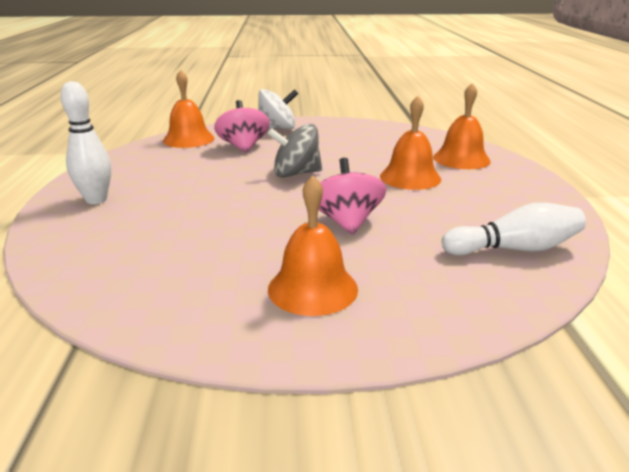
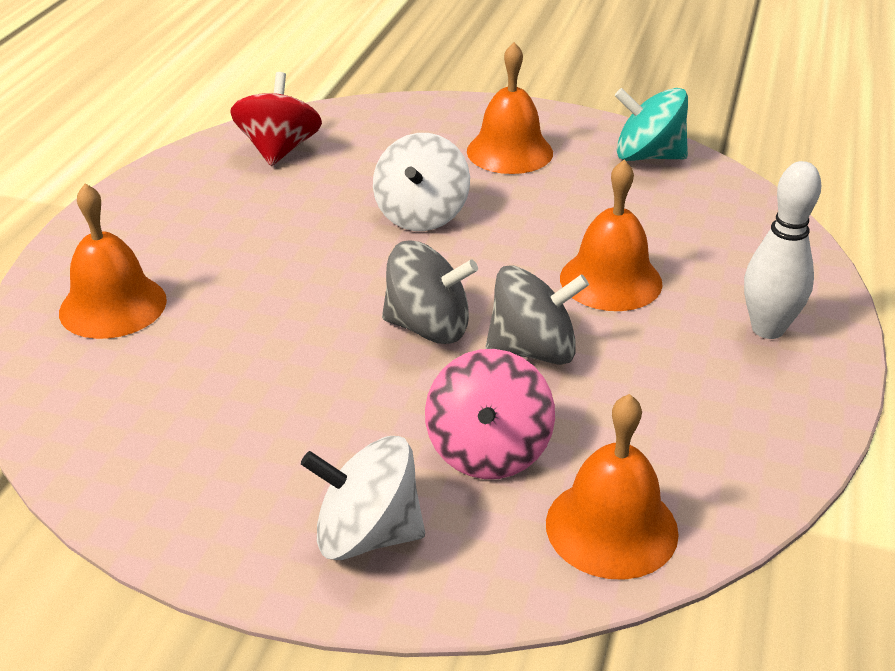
camera: 160 degrees left, 10 degrees up
(165, 312) = (648, 156): none -> turquoise spinning top
(235, 174) = (533, 350): none -> grey spinning top
(347, 222) = (421, 215): pink spinning top -> white spinning top
(410, 177) = (255, 277): orange bell -> orange bell (610, 280)
(514, 249) = (279, 150): white bowling pin -> red spinning top

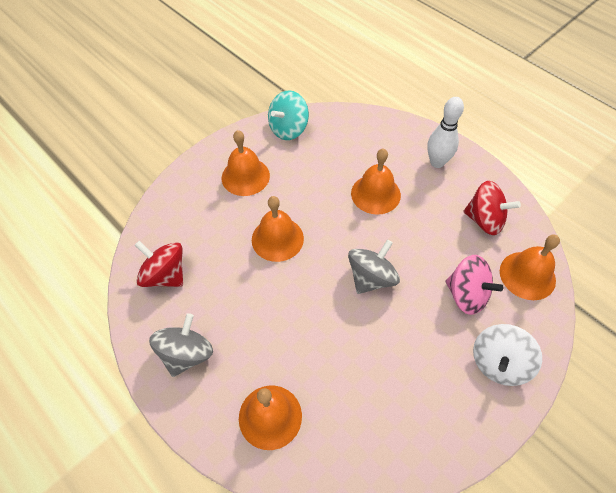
camera: 60 degrees left, 20 degrees up
(421, 215) = (277, 239): white spinning top -> orange bell
(533, 350) = (409, 246): grey spinning top -> grey spinning top (186, 354)
(692, 429) = (484, 220): none -> red spinning top

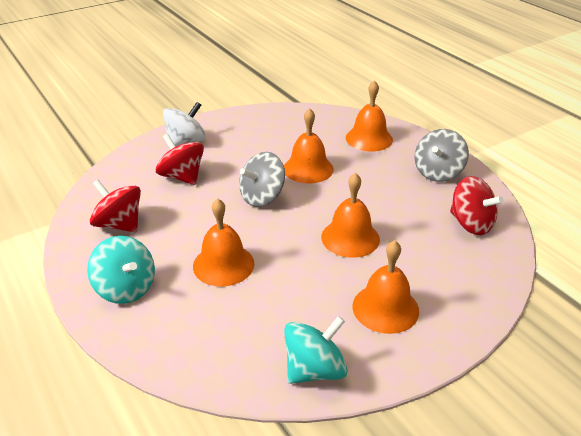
camera: 170 degrees left, 20 degrees down
(437, 162) = (126, 288): white bowling pin -> turquoise spinning top
(466, 295) = (182, 177): pink spinning top -> red spinning top
(527, 275) = (117, 182): orange bell -> orange bell (308, 168)

